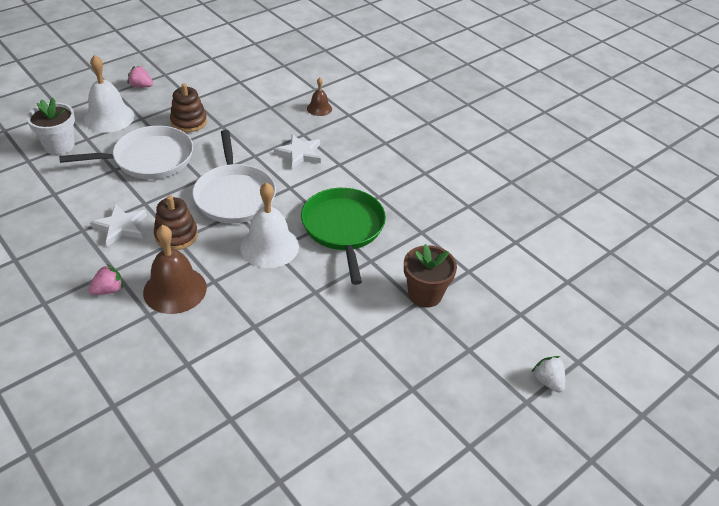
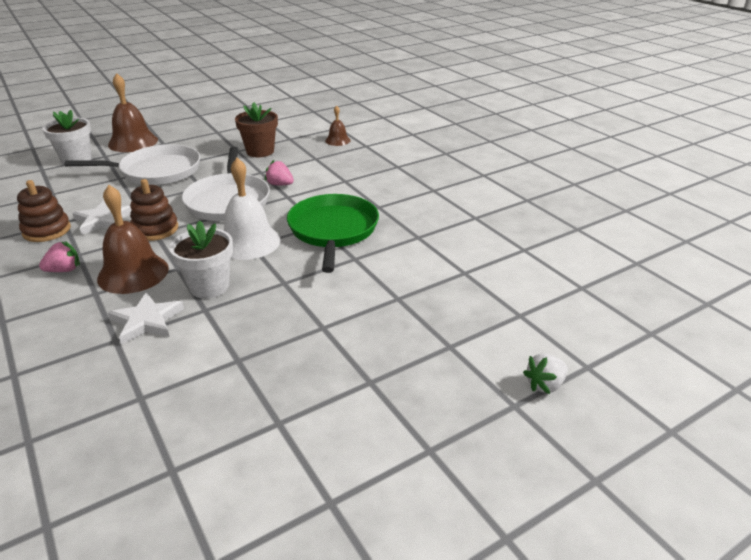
camera: 10 degrees right, 10 degrees down
(109, 117) = (133, 142): white bell -> brown bell
(141, 86) = (173, 122): pink strawberry -> pink strawberry (280, 184)
(189, 122) = (206, 147): brown stacking toy -> brown stacking toy (47, 230)
(250, 300) = (209, 286): none -> white flower pot
(299, 153) = (306, 172): white star -> white star (146, 321)
(425, 294) = (408, 291): brown flower pot -> brown flower pot (260, 151)
(547, 381) = (545, 385): white strawberry -> white strawberry turned 105 degrees counterclockwise

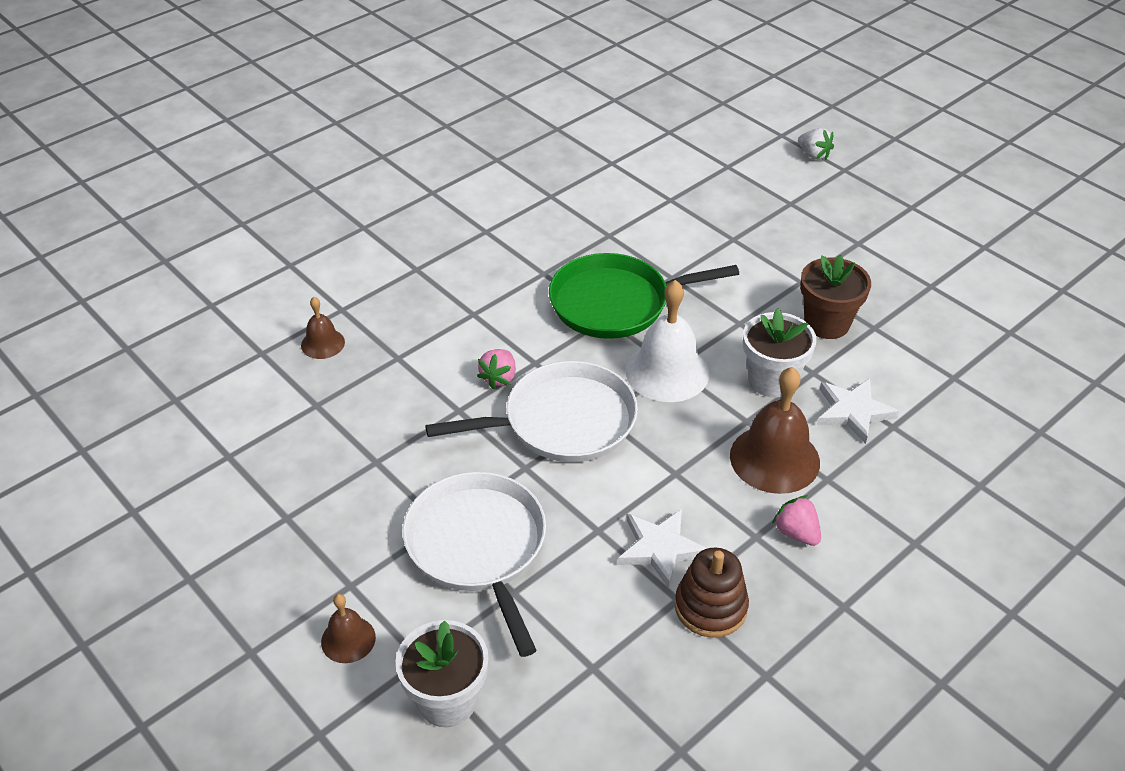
camera: 100 degrees left, 10 degrees up
(133, 142) = (348, 639): brown bell -> brown bell, size x0.53
(155, 229) = (666, 476): brown stacking toy -> none
(260, 151) = (377, 430): brown flower pot -> brown flower pot (826, 323)

